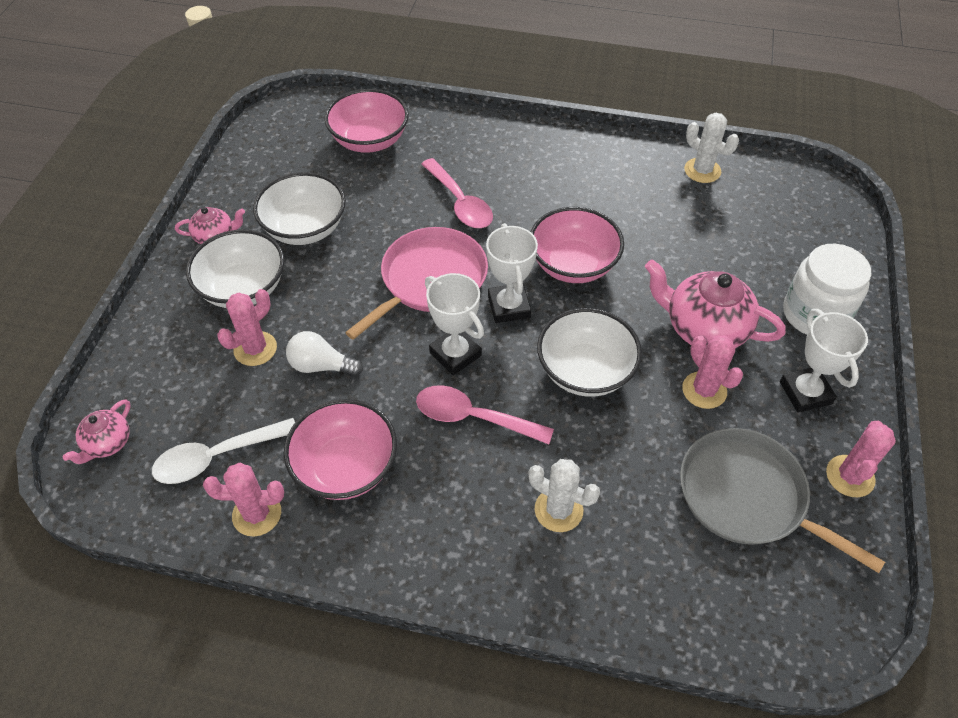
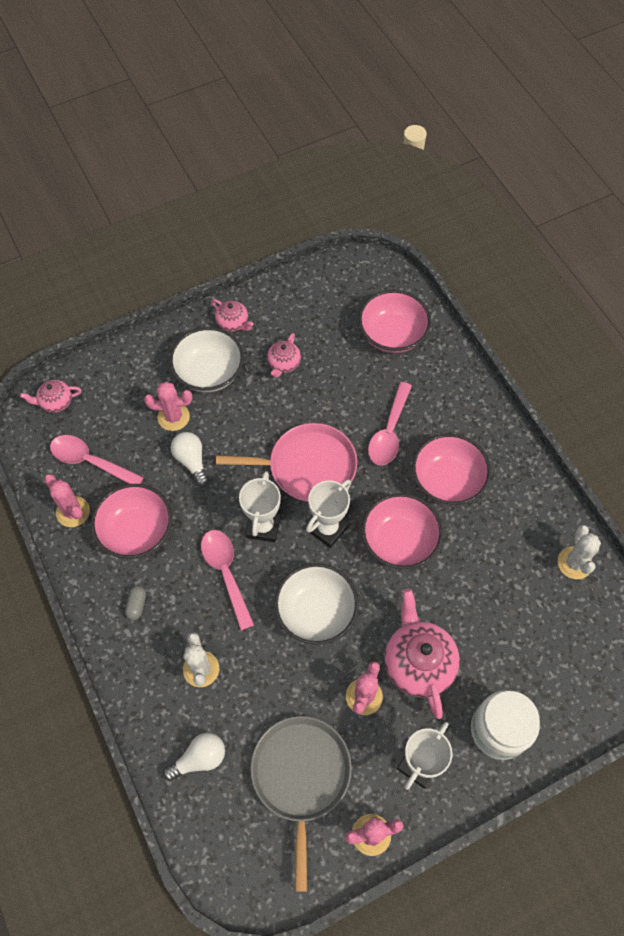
camera: 50 degrees right, 10 degrees up
(216, 457) = (90, 461): white spoon -> pink spoon
(305, 228) = (284, 363): white bowl -> pink teapot
(430, 523) = (137, 605): none -> grey capsule
(548, 196) = (447, 480): none -> pink bowl
(658, 579) = (199, 759): none -> white light bulb

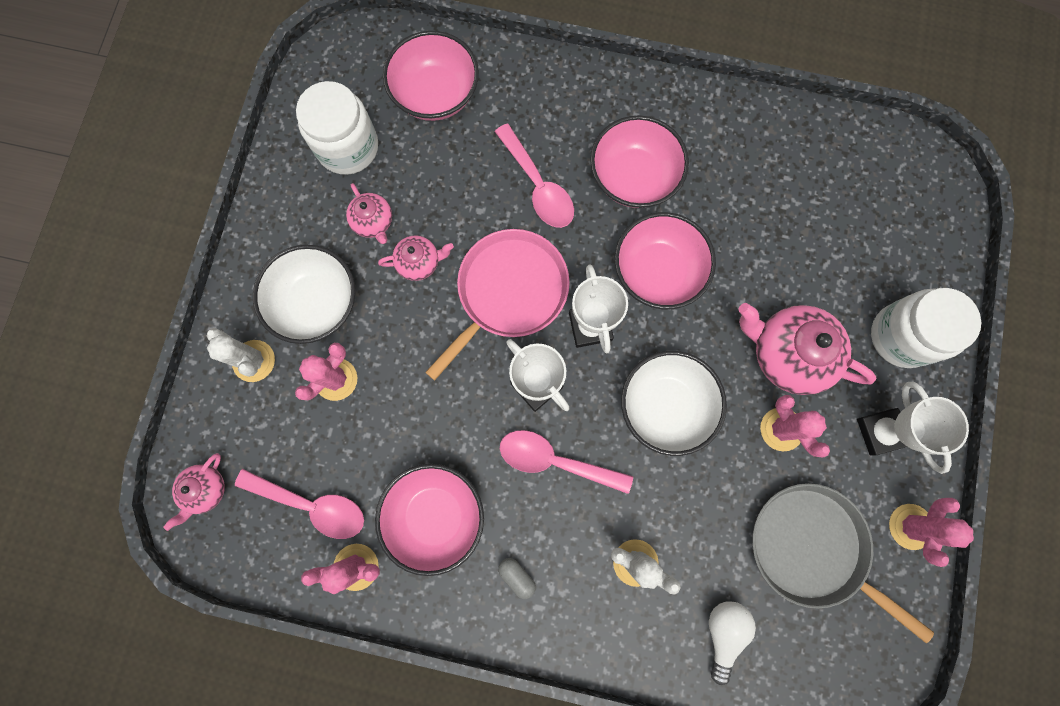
camera: 50 degrees left, 15 degrees up
(90, 461) = (312, 505): pink spoon -> pink spoon turned 135 degrees counterclockwise
(191, 461) = (403, 400): white light bulb -> none
(233, 323) = (279, 233): pink teapot -> pink teapot (419, 262)
(316, 316) = (348, 147): none -> white jar
(574, 563) = (803, 139): white cactus -> white cactus (254, 361)

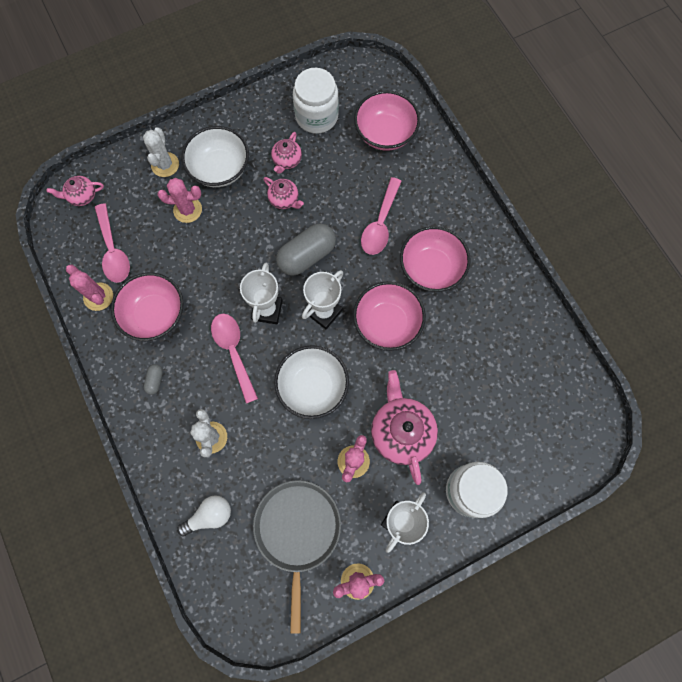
camera: 50 degrees right, 5 degrees down
(508, 292) = (307, 255): pink pan -> grey capsule

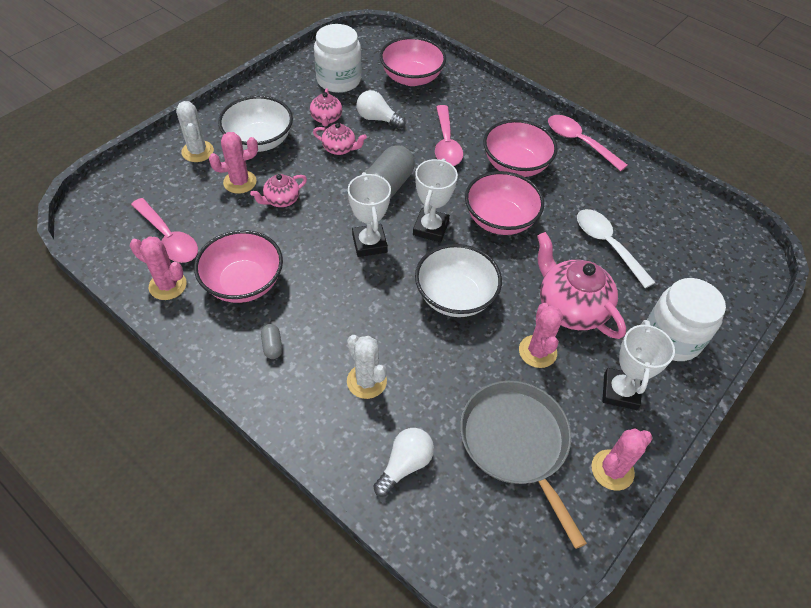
camera: 25 degrees left, 20 degrees down
(82, 196) = (111, 200): pink teapot -> pink teapot (281, 200)
(233, 352) = (351, 291): pink spoon -> pink spoon (579, 142)
(332, 175) = (377, 119): none -> white light bulb
(467, 382) = (607, 245): none -> white spoon

